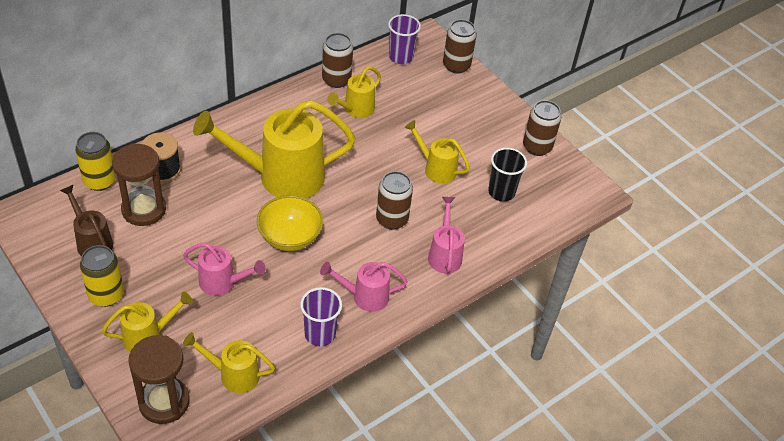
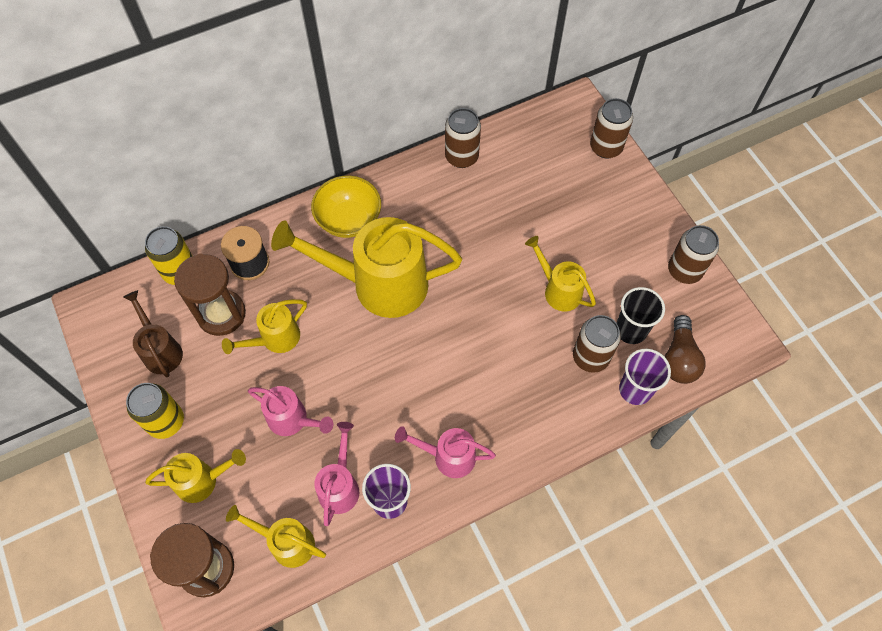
camera: 15 degrees right, 15 degrees up
(290, 237) = (376, 367): yellow bowl -> yellow bowl (349, 220)
(355, 109) = (477, 200): yellow watering can -> yellow watering can (275, 339)
(392, 219) = (495, 355): brown can -> brown can (590, 357)
(401, 57) = (542, 130): purple cup -> purple cup (635, 389)
(444, 254) = (549, 409): pink watering can -> pink watering can (340, 485)
(544, 209) = (679, 358): none -> brown light bulb

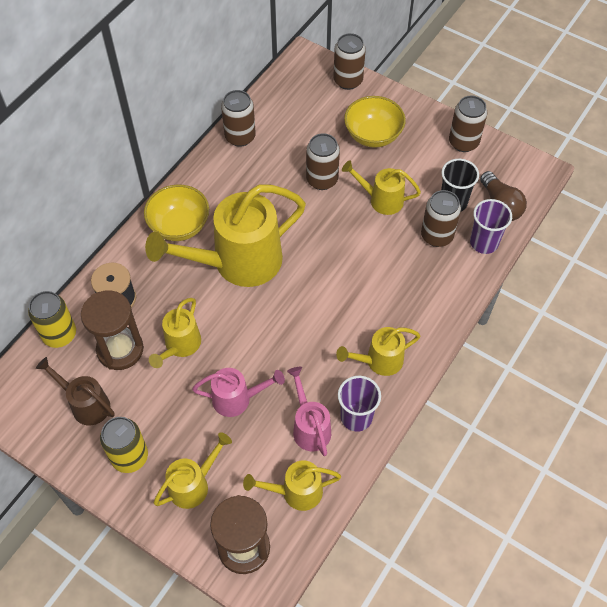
camera: 30 degrees left, 5 degrees down
(448, 456) = (379, 361): pink watering can -> yellow watering can
(512, 240) = (322, 180): none -> brown can
(594, 217) = (373, 135): none -> yellow bowl

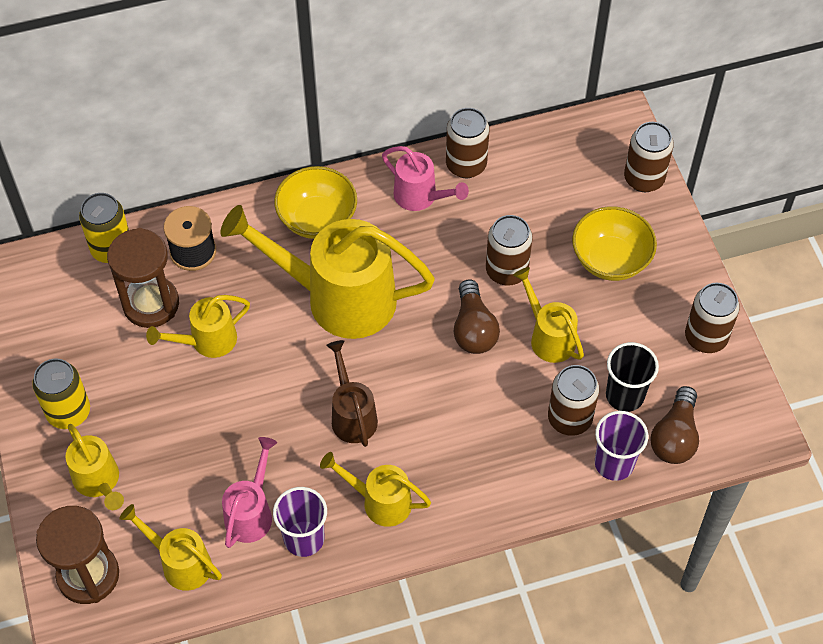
camera: 40 degrees right, 0 degrees up
(86, 404) = (75, 333): brown watering can -> brown watering can (352, 415)
(194, 484) = (99, 482): yellow watering can -> yellow watering can turned 60 degrees clockwise
(237, 399) = (211, 433): pink watering can -> pink watering can (420, 197)
(335, 225) = (473, 329): none -> brown light bulb

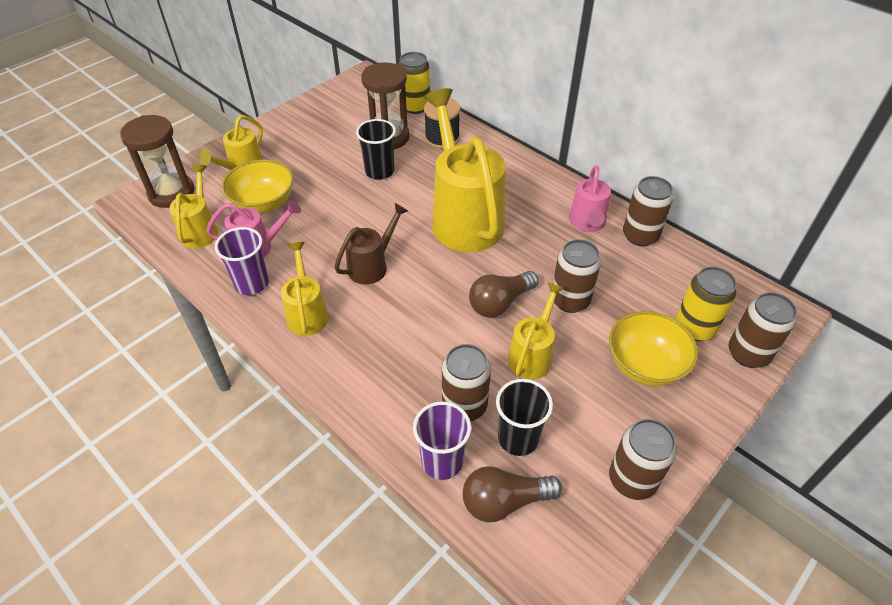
camera: 60 degrees right, 10 degrees down
(68, 412) = (286, 137): yellow can -> yellow can (694, 328)
(207, 341) = (379, 171): yellow watering can -> black cup
(317, 219) = (518, 181): yellow bowl -> yellow bowl (263, 203)

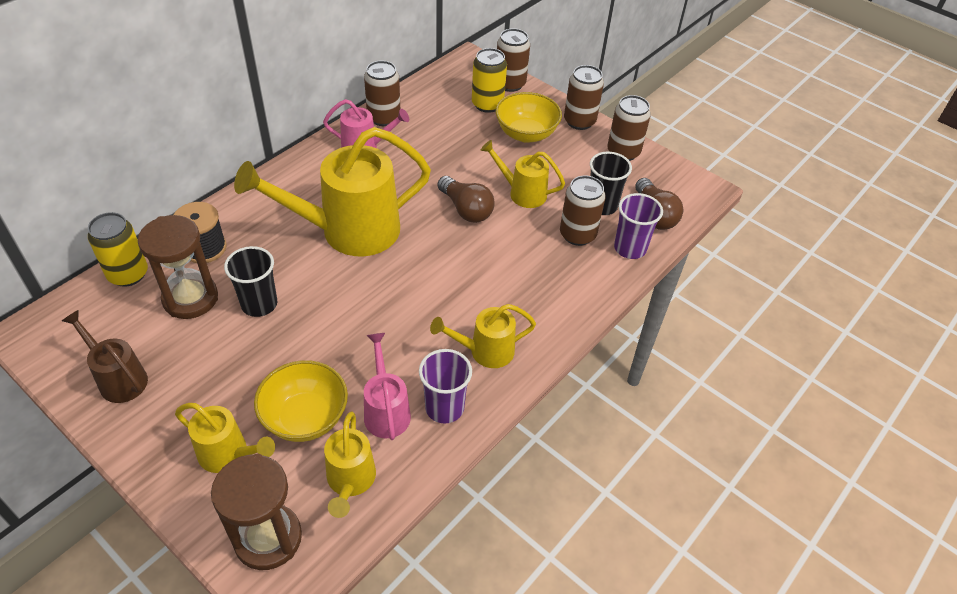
camera: 95 degrees left, 0 degrees up
(200, 230) = (350, 481): yellow watering can -> yellow watering can turned 90 degrees counterclockwise
(372, 265) = (418, 302): brown watering can -> brown watering can (119, 378)
(570, 300) = (461, 166): brown can -> brown can (579, 121)

